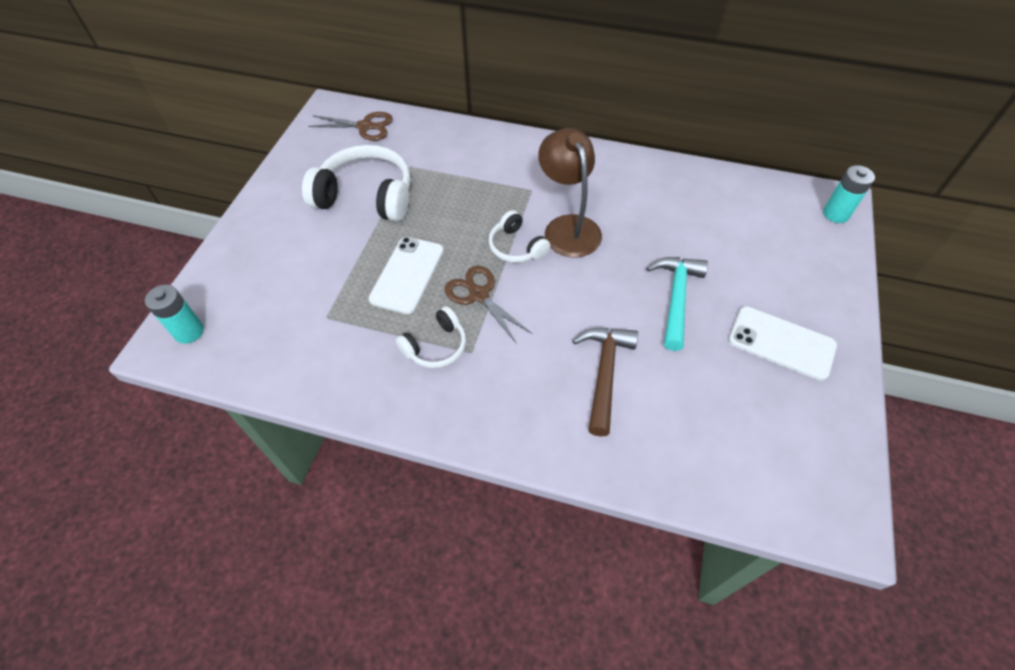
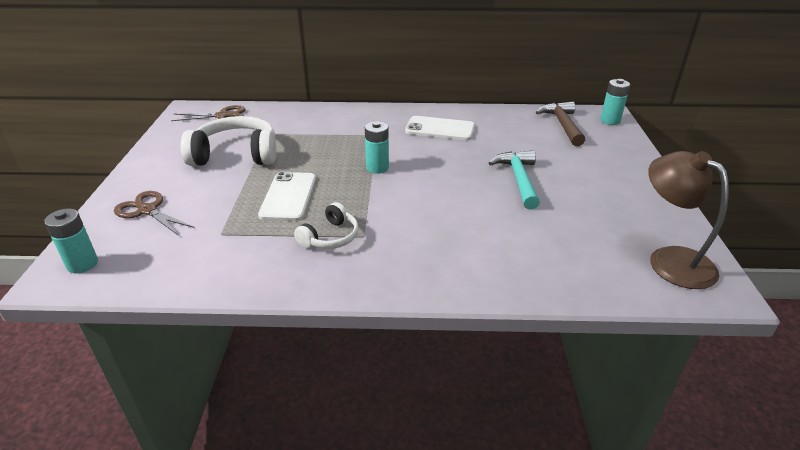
camera: 15 degrees left, 20 degrees down
(479, 295) = (357, 200): brown scissors -> brown scissors (147, 210)
(516, 247) = (377, 168): white headphones -> turquoise battery
(568, 227) = (415, 151): brown lamp -> brown lamp (670, 260)
(604, 374) = (483, 231): brown hammer -> brown hammer (562, 125)
(781, 343) = (611, 193): white phone -> white phone (440, 129)

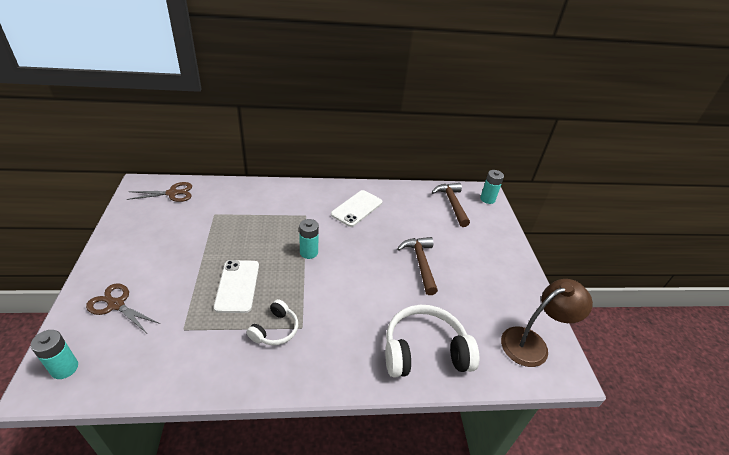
camera: 10 degrees left, 5 degrees up
(236, 155) = (188, 239): white headphones -> white headphones (424, 351)
(440, 129) = (357, 208): white phone -> white phone turned 60 degrees counterclockwise
(518, 179) = (420, 263): turquoise hammer -> brown hammer
(670, 260) = (532, 343): brown lamp -> brown lamp turned 105 degrees clockwise

